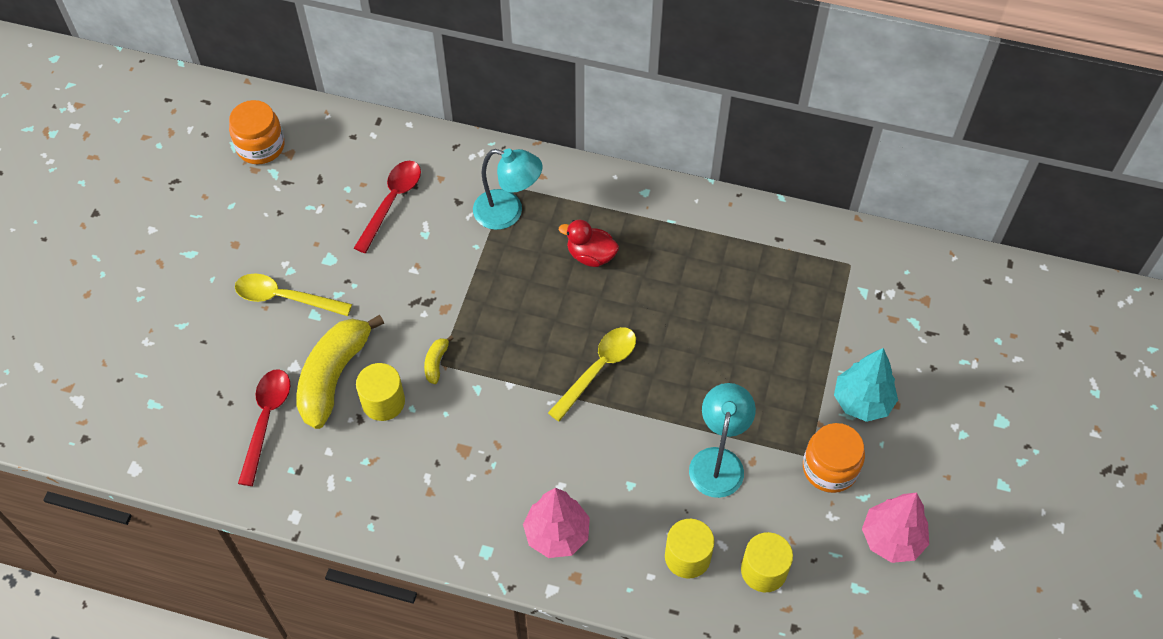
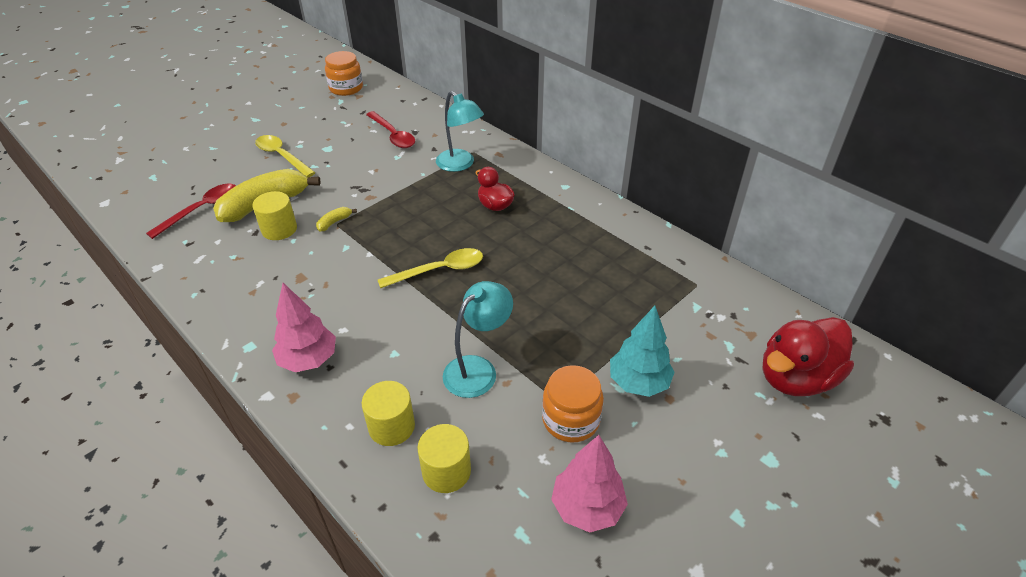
camera: 30 degrees right, 15 degrees down
(392, 202) = (393, 135): red spoon -> red spoon turned 90 degrees clockwise
(983, 329) = (796, 378): none -> red duck

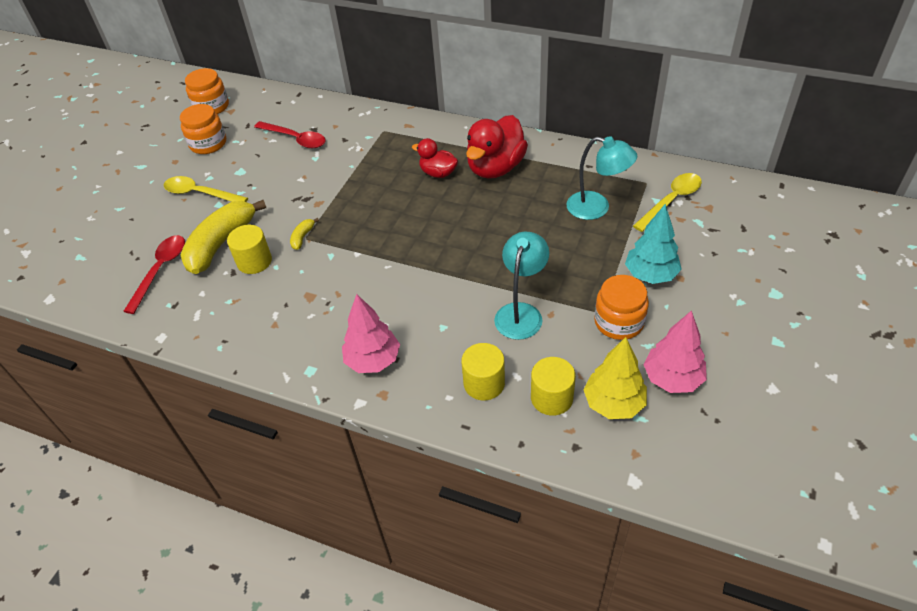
camera: 20 degrees left, 5 degrees up
(320, 117) = (208, 144): none -> orange jar
(439, 270) = (430, 245): yellow spoon -> yellow spoon (671, 201)
(460, 164) = (380, 146): turquoise lamp -> turquoise lamp (597, 208)
(505, 507) = (613, 403): none -> yellow tree
(796, 378) = (759, 228): red duck -> red duck (495, 168)

